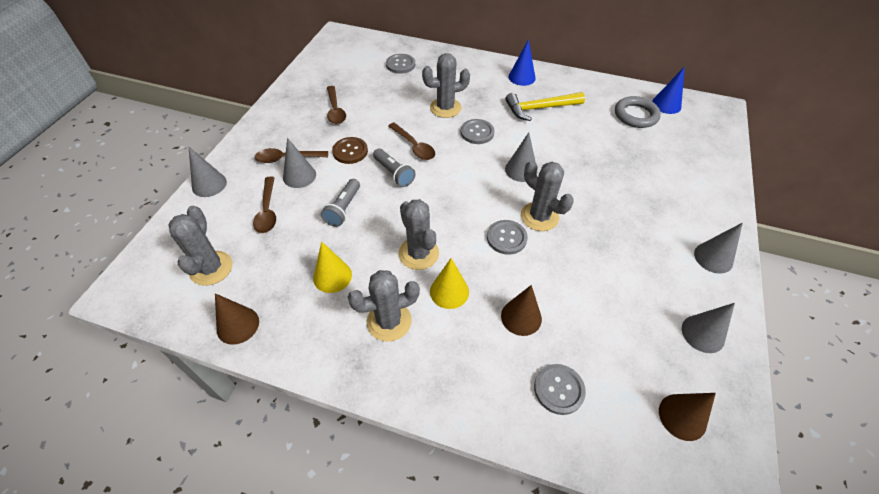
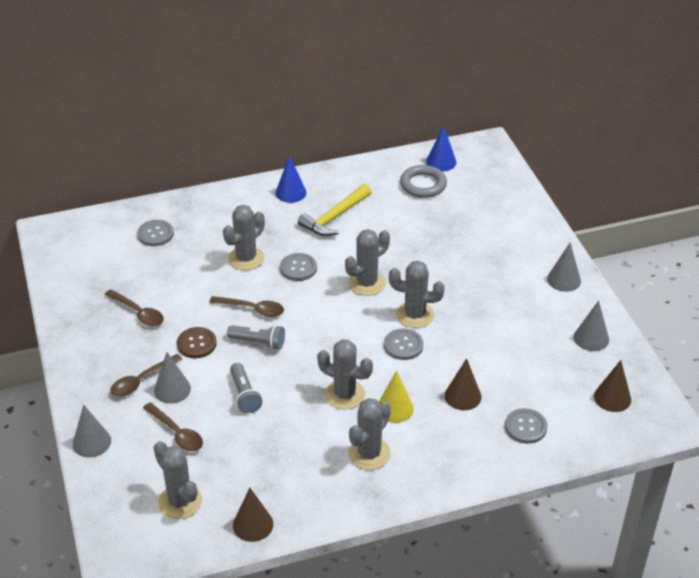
camera: 35 degrees left, 10 degrees down
(332, 276) = (291, 449): yellow cone -> none
(521, 170) = (367, 283): grey cone -> grey cactus

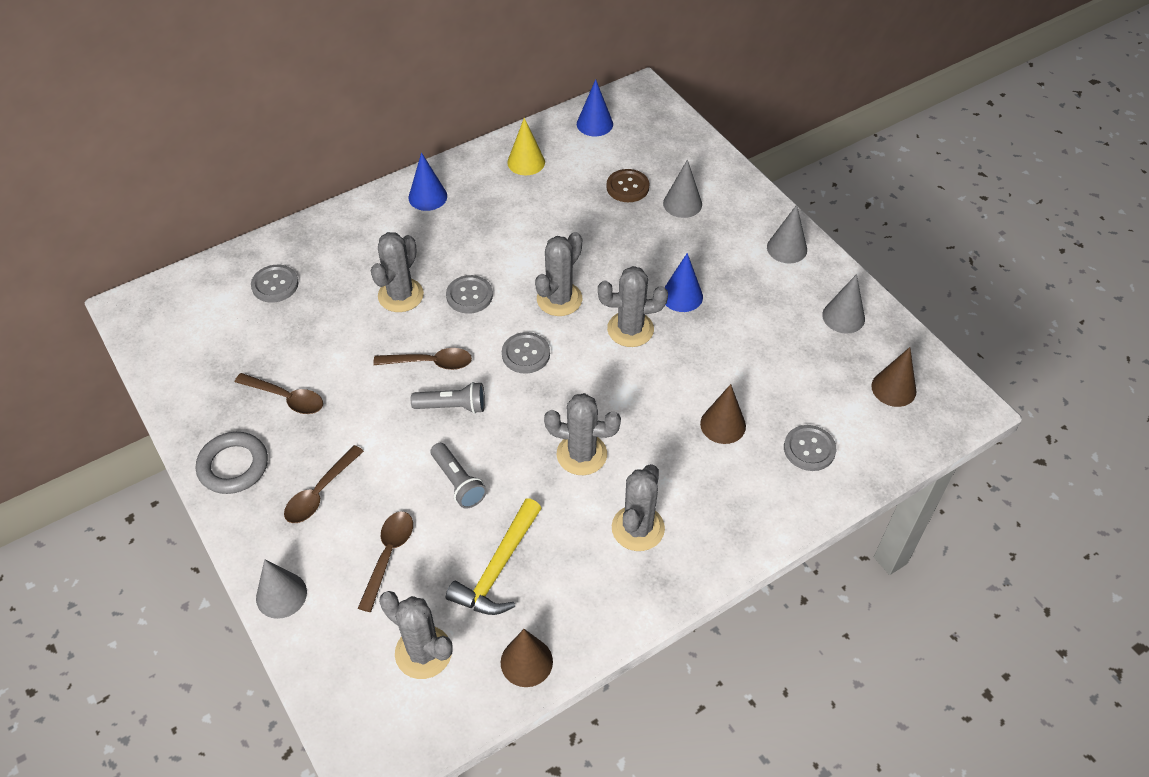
camera: 15 degrees left, 10 degrees up
(172, 389) = (363, 496): grey cone -> grey cone (682, 203)
(176, 433) = (388, 555): brown spoon -> brown spoon turned 105 degrees counterclockwise
(196, 344) = (375, 425): brown button -> brown button (627, 187)
(334, 217) = (492, 219): yellow hammer -> yellow hammer (498, 568)
(395, 408) = (648, 459): yellow cone -> yellow cone (526, 162)
(403, 345) = (630, 372): grey button -> grey button (526, 354)
(423, 185) = (583, 157): grey ring -> grey ring (233, 466)
(465, 299) = (682, 296): none -> blue cone

